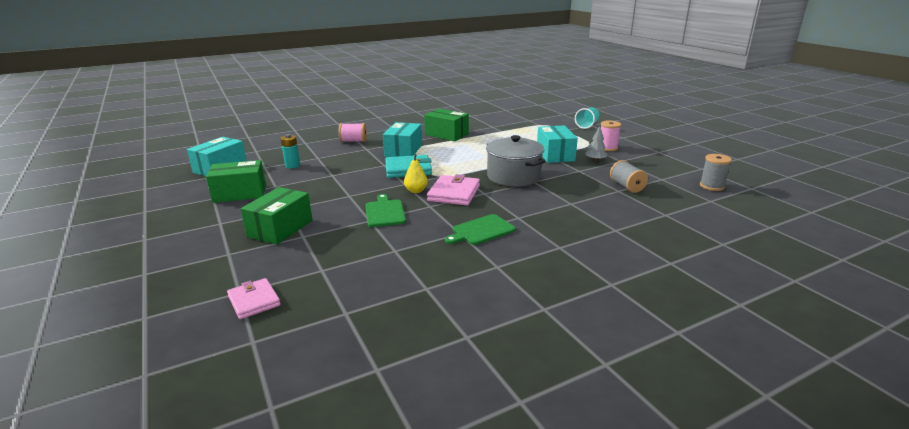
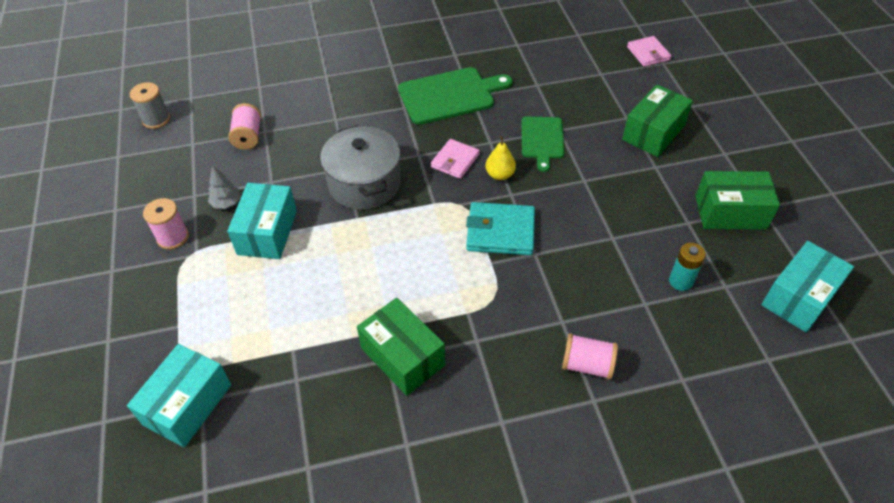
camera: 165 degrees left, 25 degrees up
(403, 150) = (498, 299): turquoise box -> turquoise box (188, 404)
(454, 193) = (455, 161): pink wallet -> pink wallet, size x0.67
(481, 230) = (450, 95): green cutting board -> green cutting board, size x1.59
(587, 125) = (116, 340): turquoise cup -> none
(626, 186) = (248, 136): grey spool -> pink spool

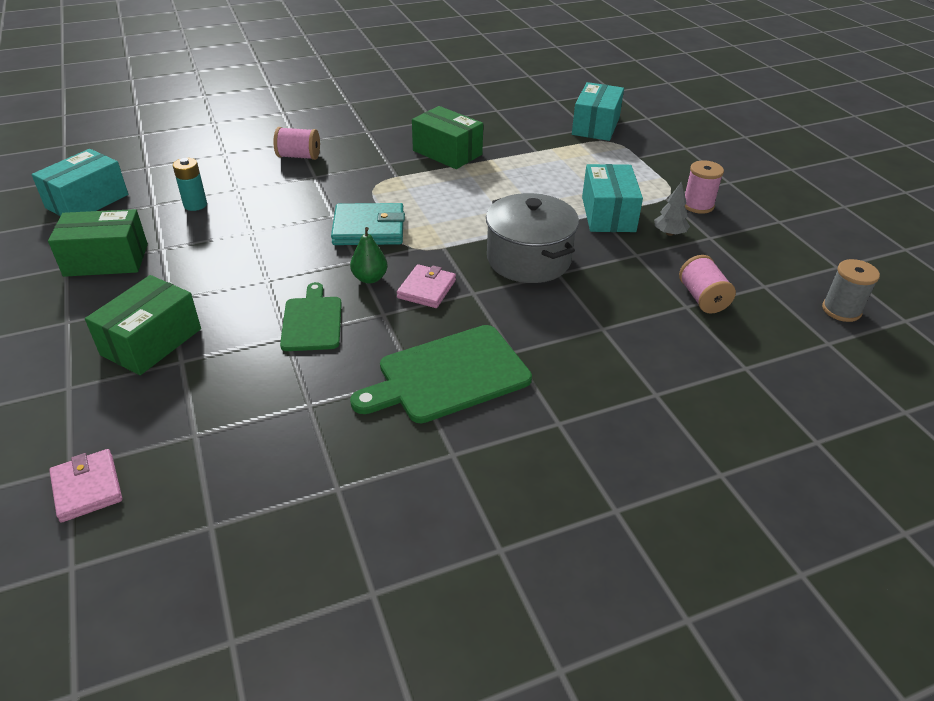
camera: 170 degrees right, 10 degrees down
(500, 175) = (370, 278): yellow pear -> green pear

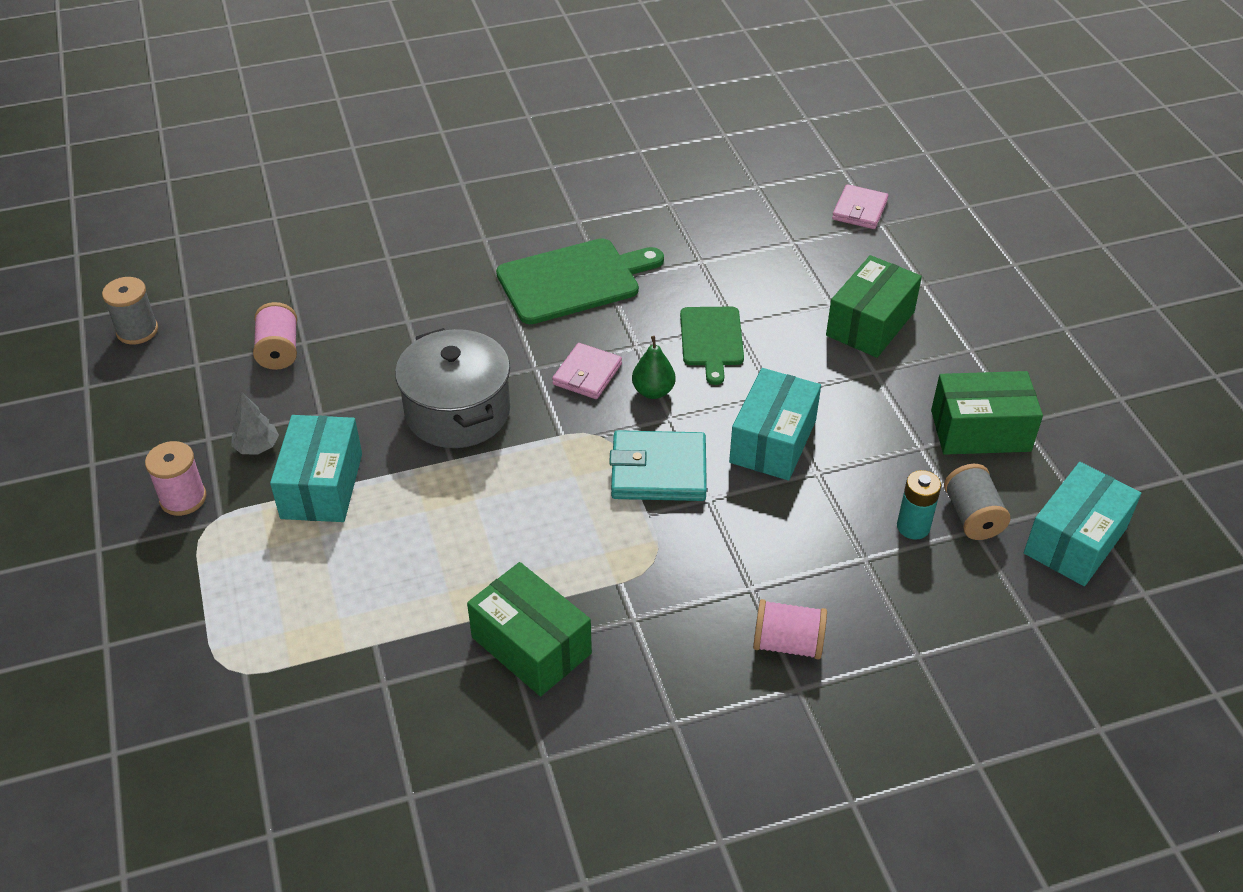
camera: 175 degrees left, 5 degrees up
(87, 488) = (859, 210): pink wallet -> pink wallet turned 45 degrees clockwise
(150, 211) = (972, 516): none -> grey spool
(596, 126) = (232, 724): turquoise box -> turquoise box (773, 441)

